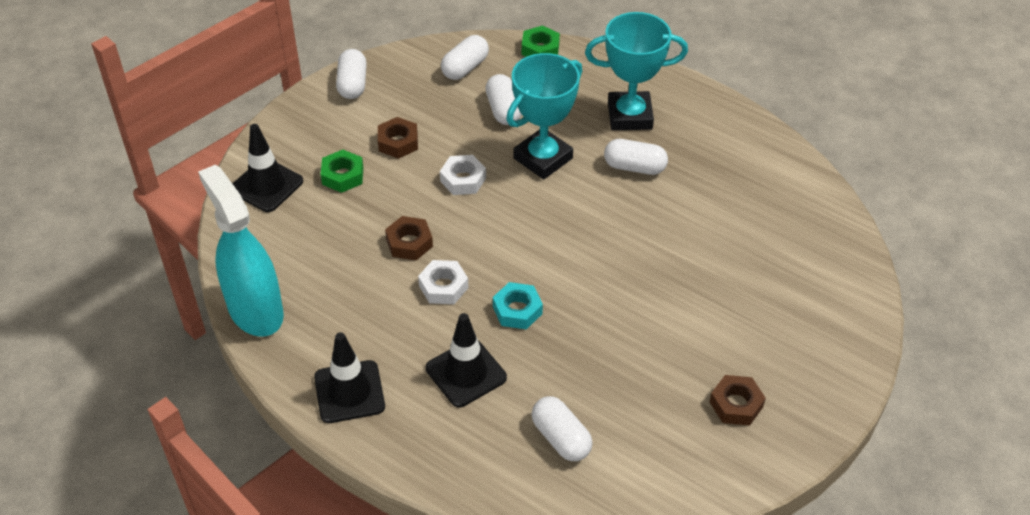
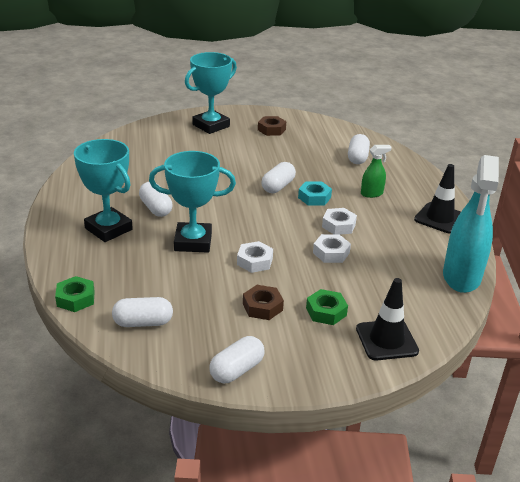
camera: 135 degrees left, 15 degrees down
(409, 243) = (331, 253): brown nut -> white nut
(466, 373) = (372, 193): black traffic cone -> green spray bottle
(503, 110) = (168, 280): white capsule -> white capsule (278, 186)
(809, 343) = (211, 125): none -> turquoise trophy

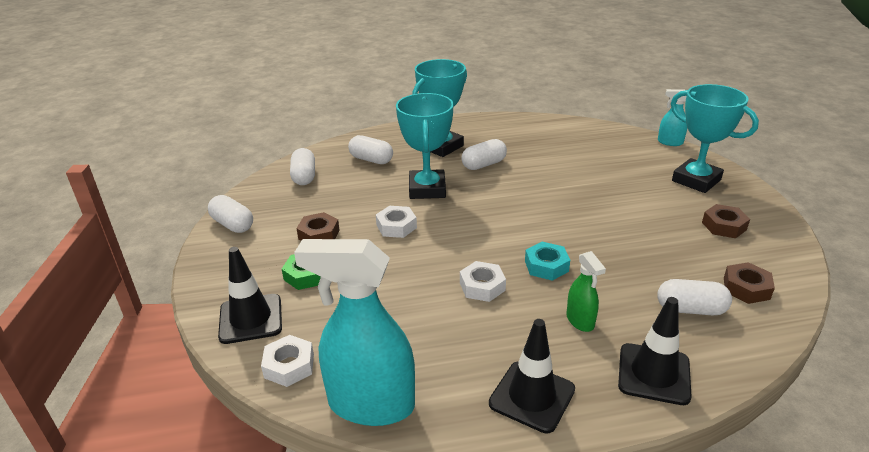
camera: 90 degrees right, 0 degrees up
(75, 298) = (338, 146): green nut -> none
(148, 123) = (670, 142): none -> turquoise spray bottle
(278, 186) = (562, 236): white capsule -> white capsule (371, 160)
(331, 253) = (418, 279): white nut -> white nut (289, 366)
(337, 138) = (746, 288): none -> brown nut
(413, 179) = (654, 374): none -> black traffic cone

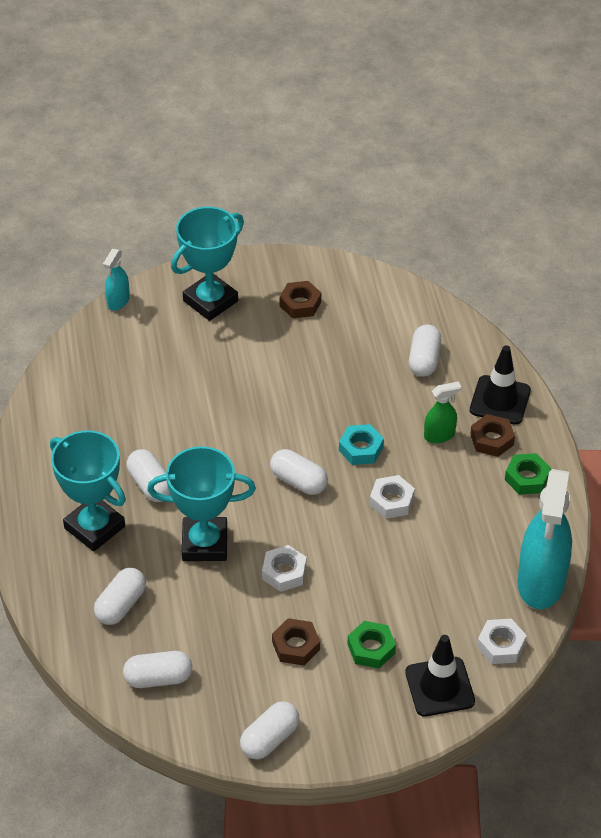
camera: 90 degrees left, 15 degrees up
(499, 231) = (298, 481): none -> white capsule
(532, 396) = (527, 478): black traffic cone -> green nut
(746, 288) = (396, 316): brown nut -> brown nut (491, 439)

